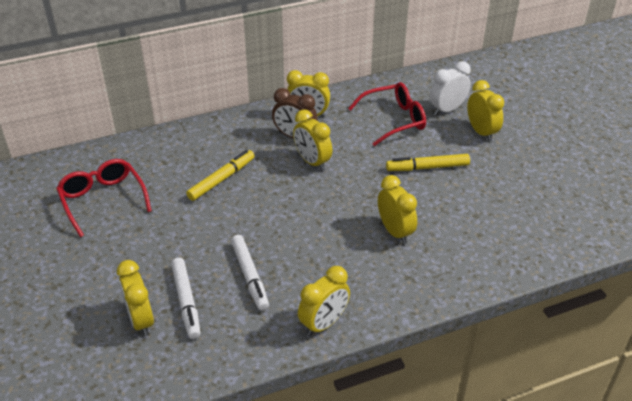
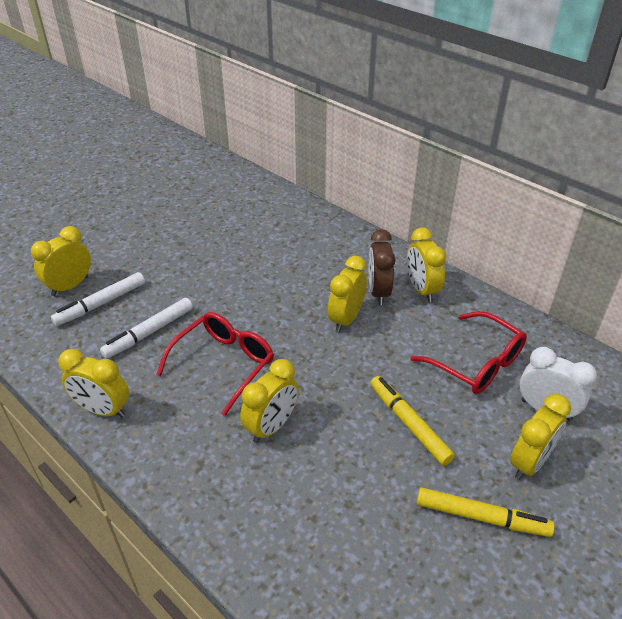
camera: 65 degrees right, 0 degrees up
(103, 200) = (205, 211): red glasses -> red glasses (224, 364)
(221, 179) = (275, 266): yellow marker -> yellow marker (481, 517)

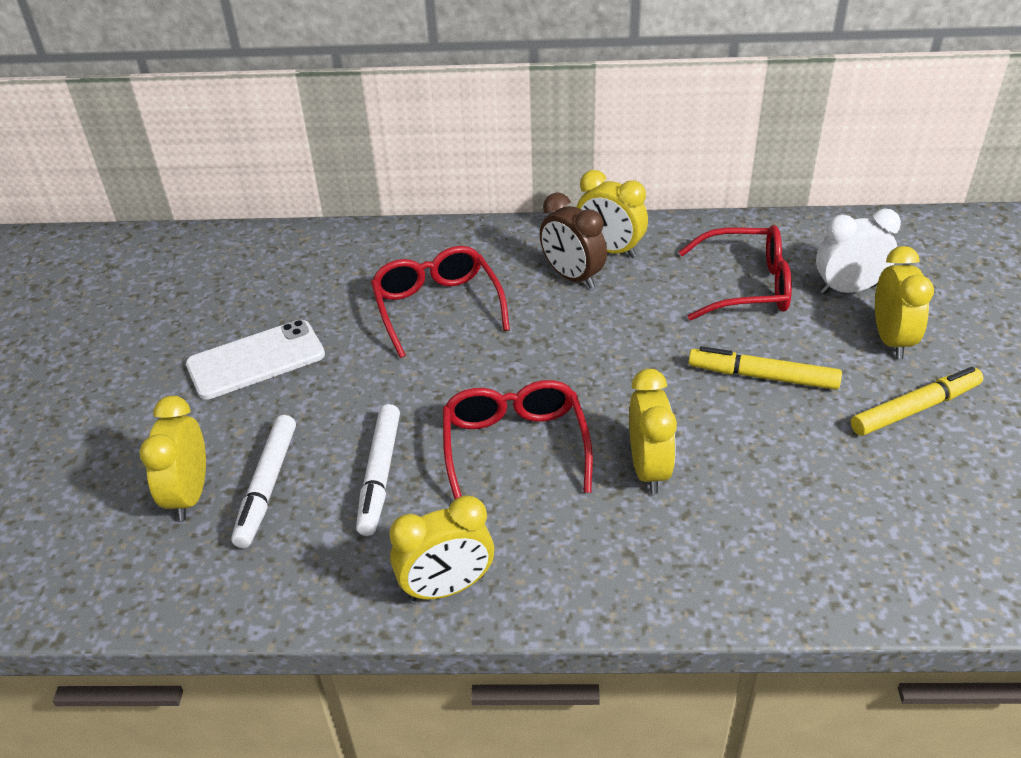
camera: 40 degrees left, 0 degrees up
(174, 240) = (256, 360): none -> white phone
(286, 265) = (437, 307): none -> red glasses
(346, 319) = (577, 322): yellow clock -> none

